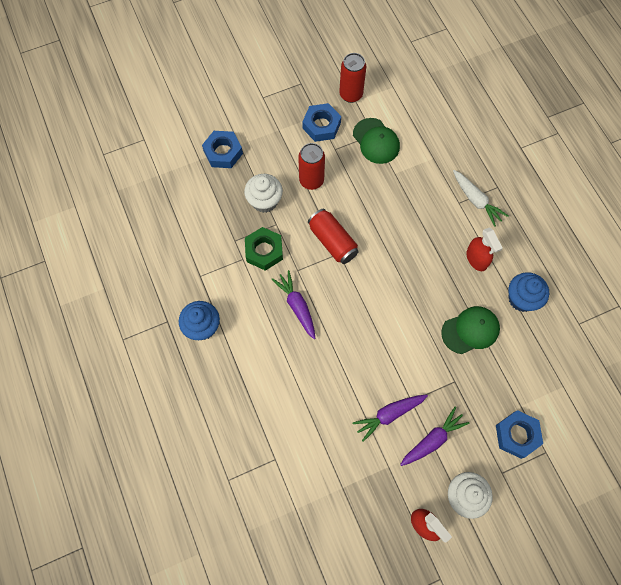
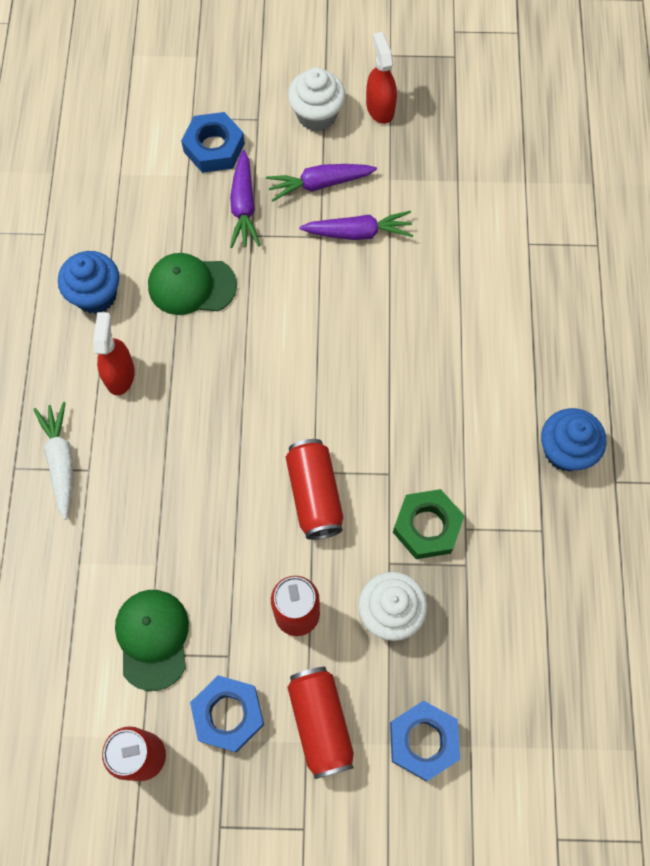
camera: 155 degrees left, 0 degrees up
(276, 140) = (320, 723): none -> red can
(297, 306) = (414, 421): purple carrot -> purple carrot (243, 206)

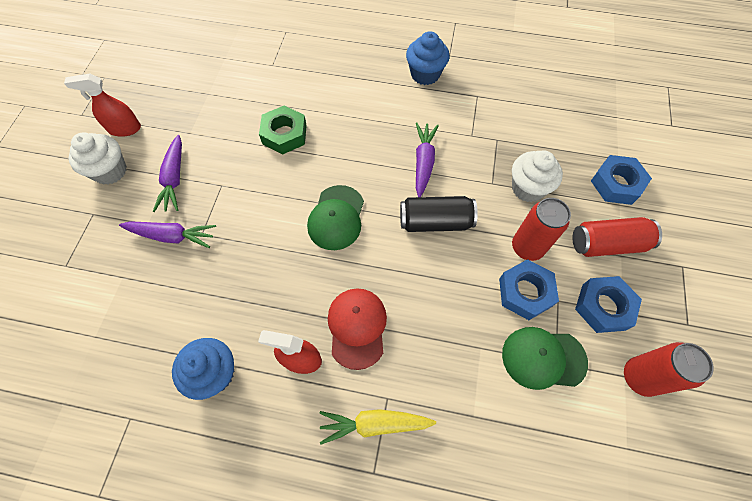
camera: 80 degrees left, 5 degrees down
(61, 461) = (374, 424): white carrot -> yellow carrot
(163, 425) = (357, 327): none -> red cap
(191, 285) = (232, 287): green cap -> green cap (336, 218)
(214, 148) = (105, 251): blue nut -> blue nut (525, 292)
(314, 494) = (435, 222): red can -> black can
(358, 233) = (227, 160): purple carrot -> purple carrot (423, 162)
(427, 526) = (468, 156): green nut -> green nut (284, 134)

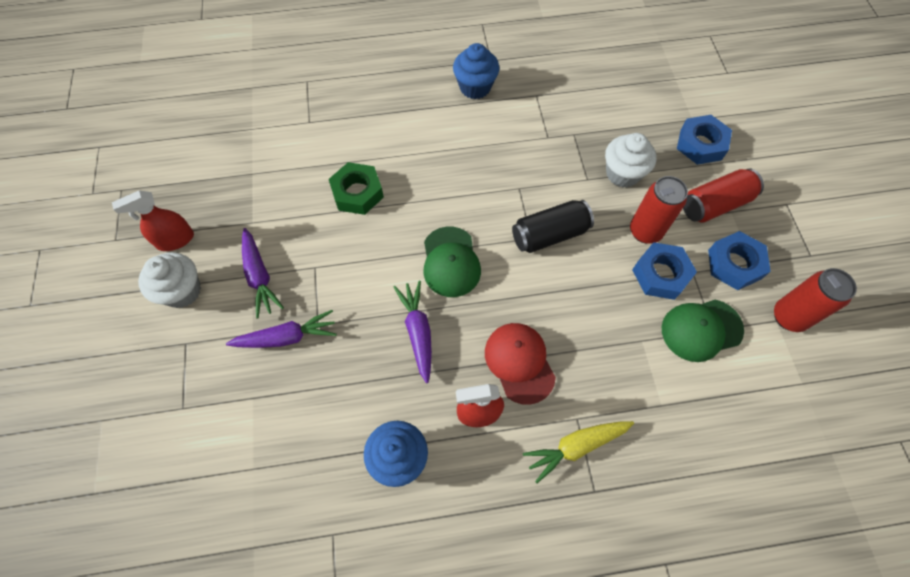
camera: 20 degrees left, 0 degrees up
(423, 162) = (513, 178): purple carrot -> purple carrot (418, 332)

